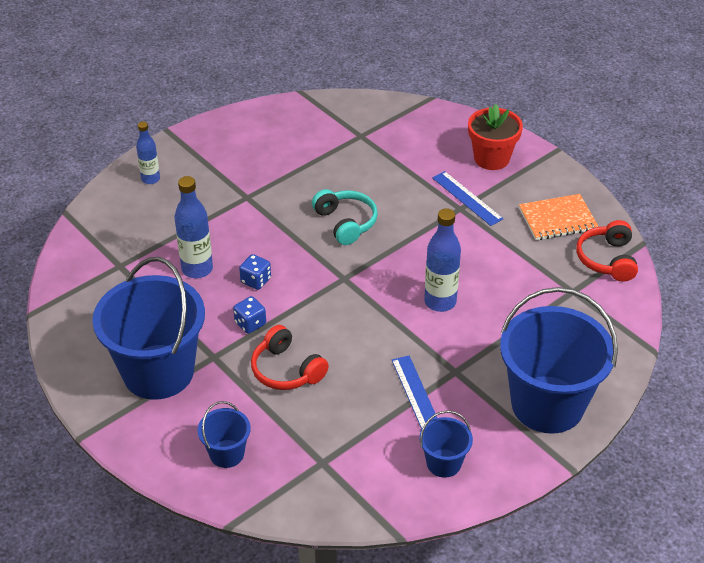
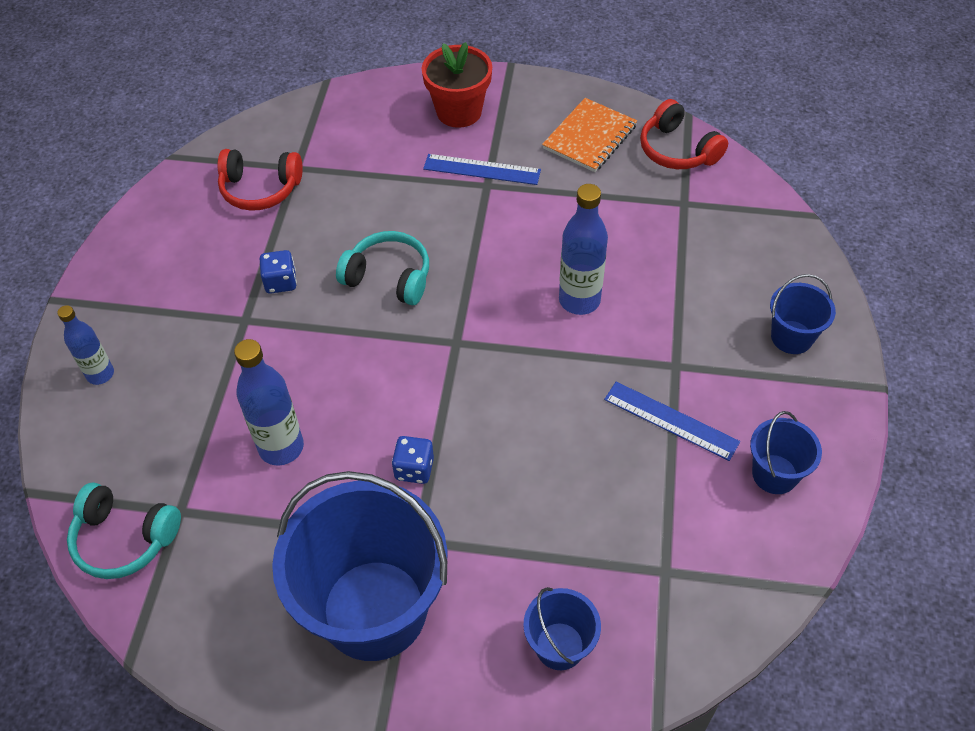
camera: 40 degrees left, 10 degrees up
(83, 261) = (124, 539): none -> turquoise headphones
(256, 280) = (364, 413): blue dice -> blue dice (281, 282)
(286, 370) = (513, 494): red headphones -> red headphones (260, 189)
(547, 404) = (791, 337): blue bucket -> blue bucket, size x0.46

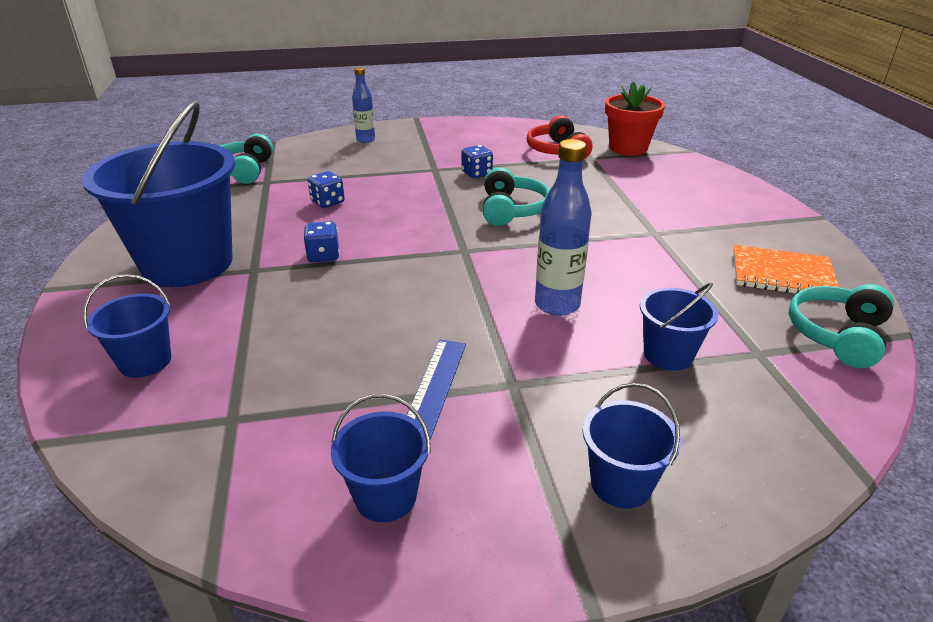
camera: 70 degrees right, 20 degrees down
(281, 447) = (327, 202): blue bottle -> blue dice
(459, 112) = (727, 204): red flower pot -> red flower pot (628, 148)
(482, 169) = (671, 226): blue ruler -> none
(670, 256) = (668, 355): none -> blue bucket
(677, 150) = (837, 335): red headphones -> turquoise headphones

